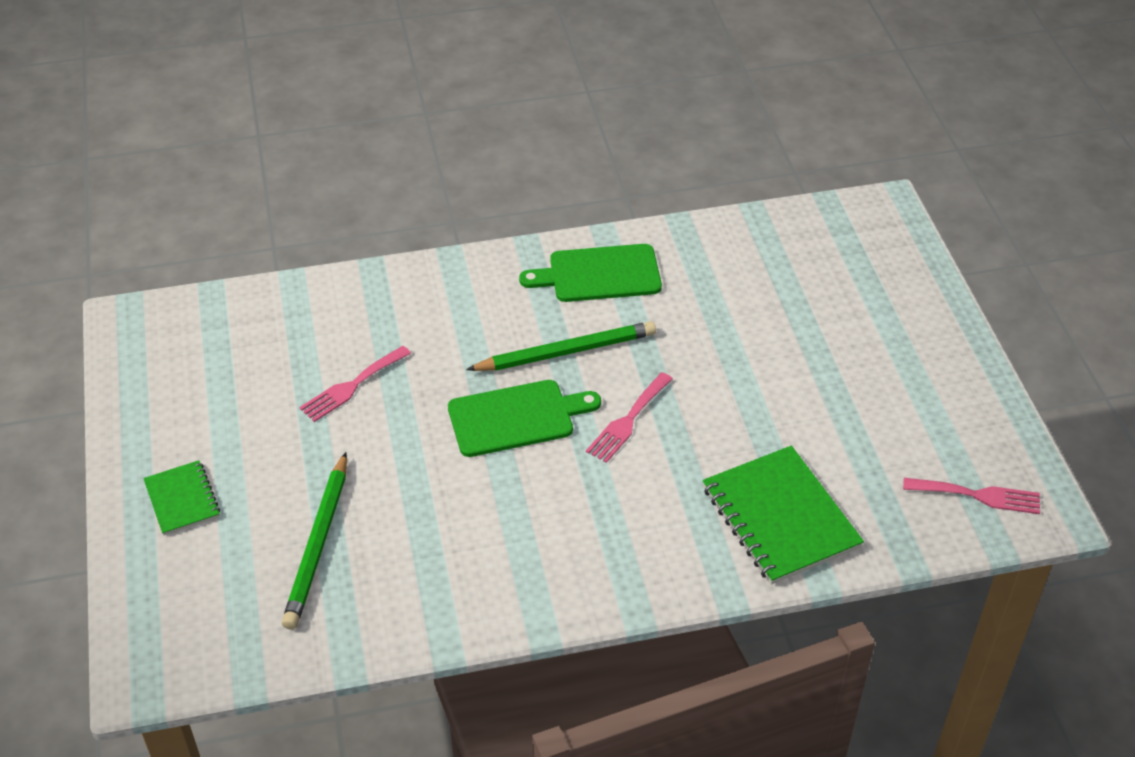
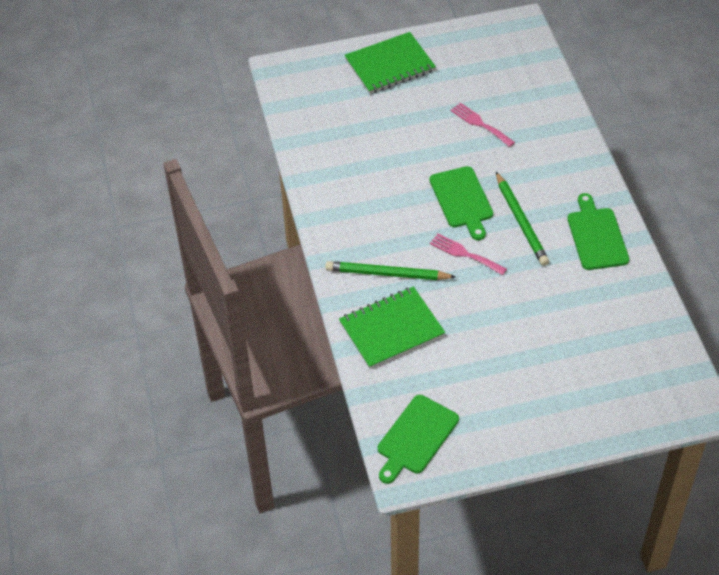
camera: 90 degrees right, 5 degrees up
(182, 499) = (390, 65): green notebook -> green notebook, size x1.80
(318, 544) = (362, 122): green pencil -> green pencil (387, 274)
(978, 495) = (416, 437): pink fork -> green cutting board

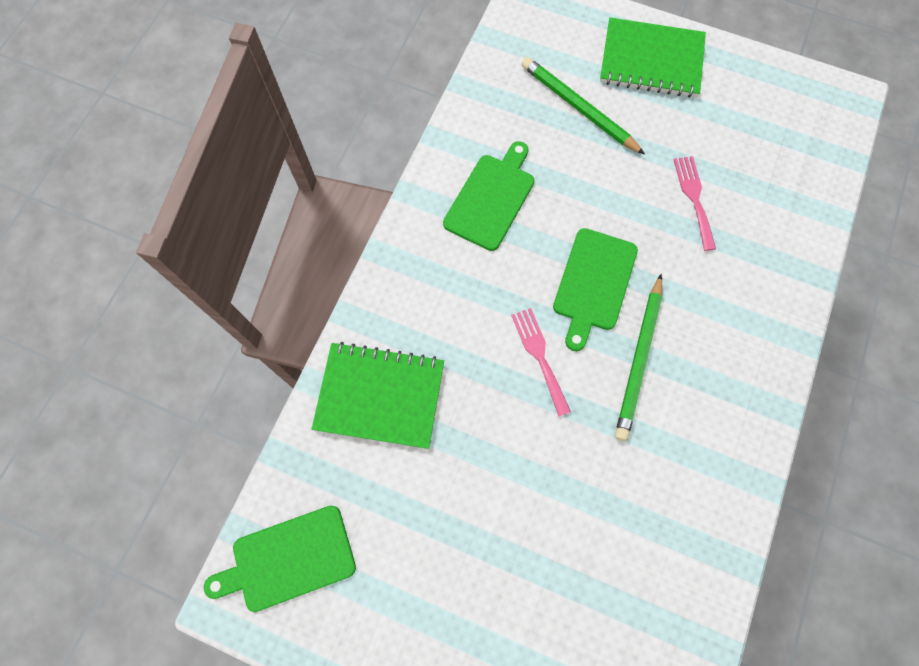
camera: 35 degrees right, 20 degrees up
(387, 274) = (434, 321): green pencil -> green pencil (578, 108)
(596, 236) = (714, 444): green cutting board -> green cutting board (491, 198)

